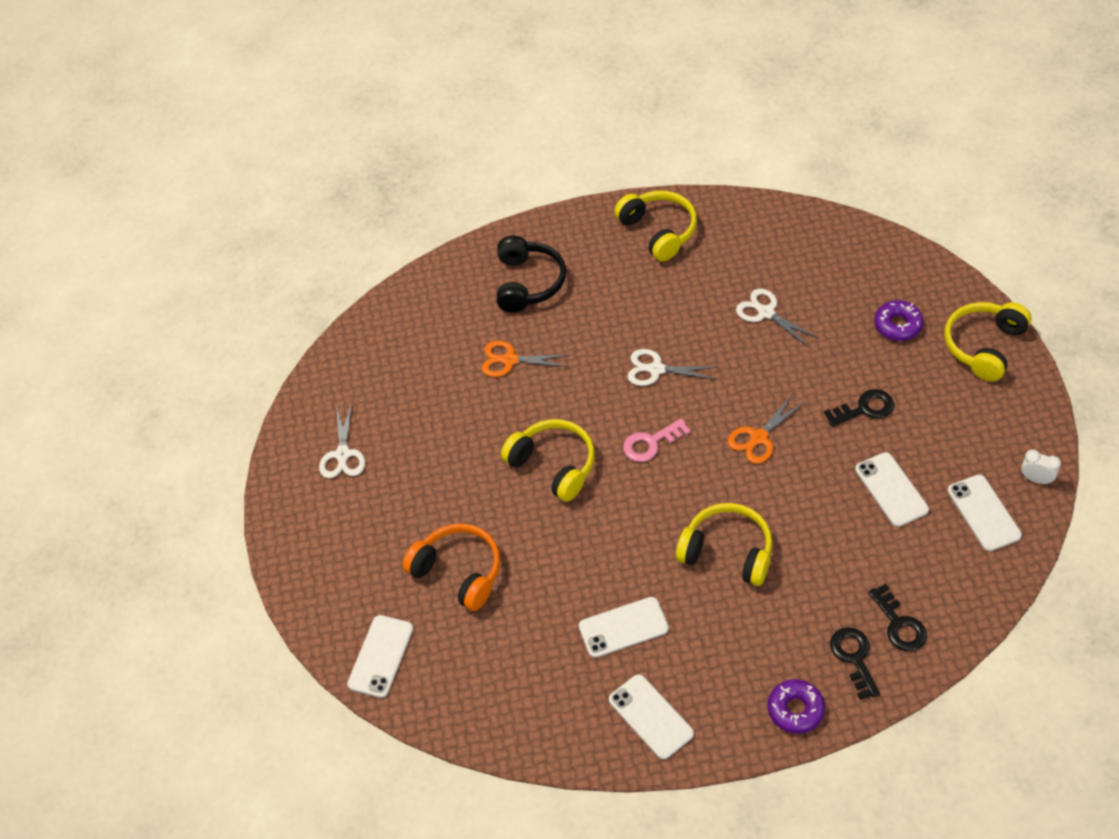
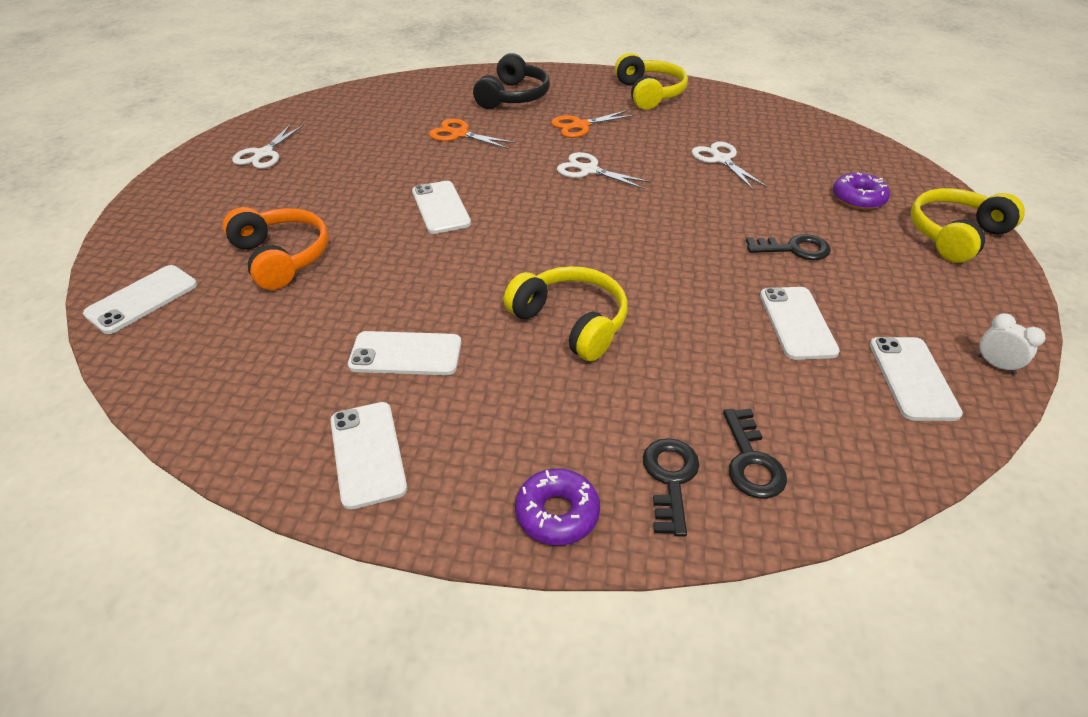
camera: 15 degrees right, 10 degrees down
(553, 465) = (440, 207): yellow headphones -> white phone
(651, 443) = (547, 217): pink key -> none
(759, 437) = (663, 241): orange scissors -> orange scissors (580, 126)

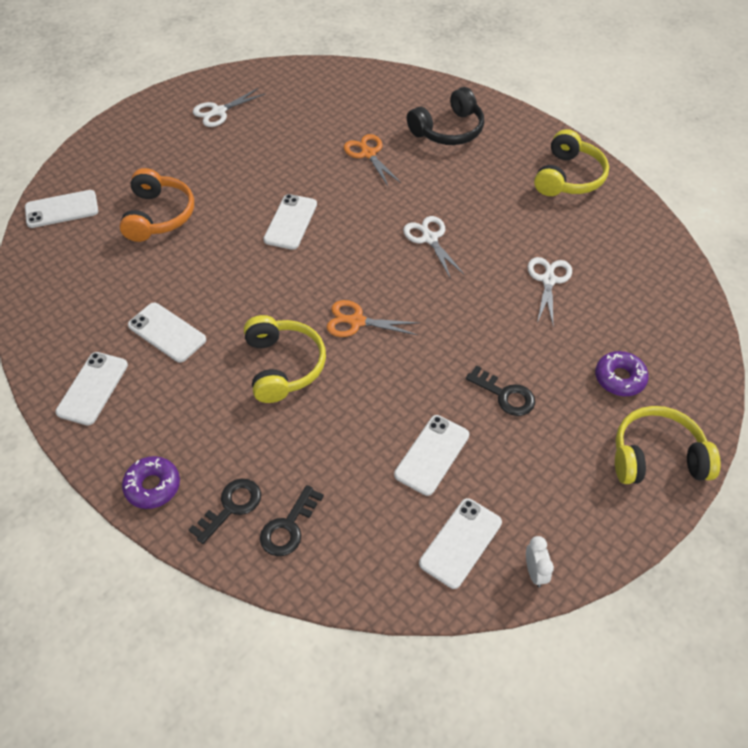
camera: 35 degrees right, 10 degrees up
(580, 126) = (471, 188): orange scissors -> orange scissors (357, 321)

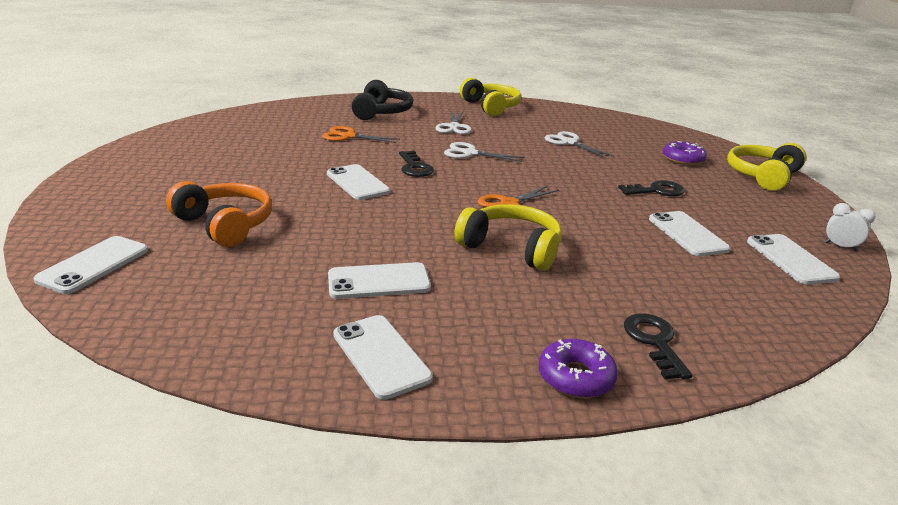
camera: 50 degrees left, 25 degrees down
(219, 111) = (173, 156): white scissors -> white scissors (454, 127)
(288, 527) = (709, 323): black key -> black key (414, 167)

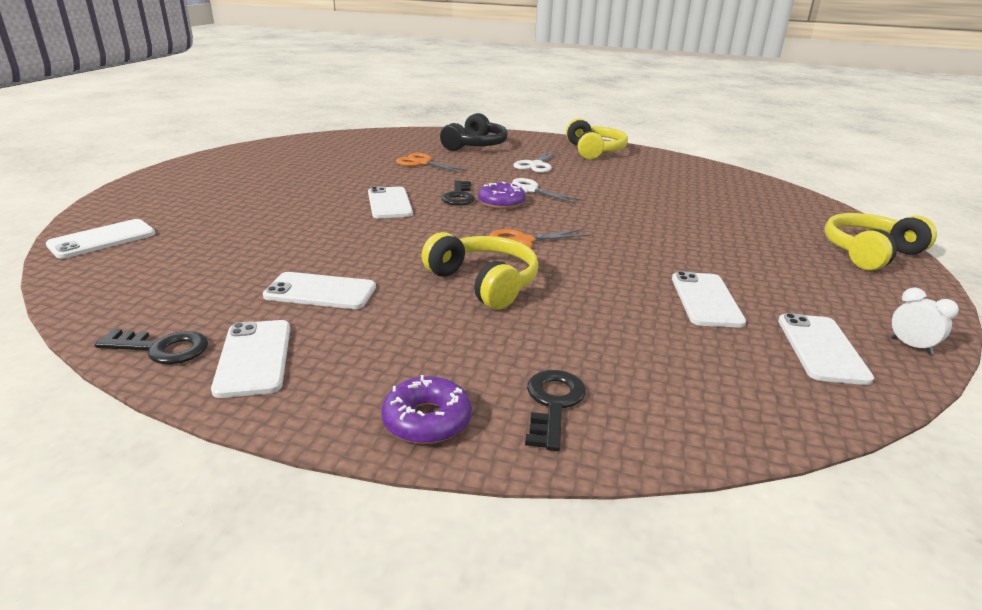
camera: 20 degrees right, 0 degrees up
(225, 224) = (236, 223): orange headphones -> none
(569, 142) = (650, 192): white scissors -> none
(656, 191) = (710, 251): black key -> black key (162, 348)
(683, 159) = (776, 223): purple donut -> purple donut (501, 203)

